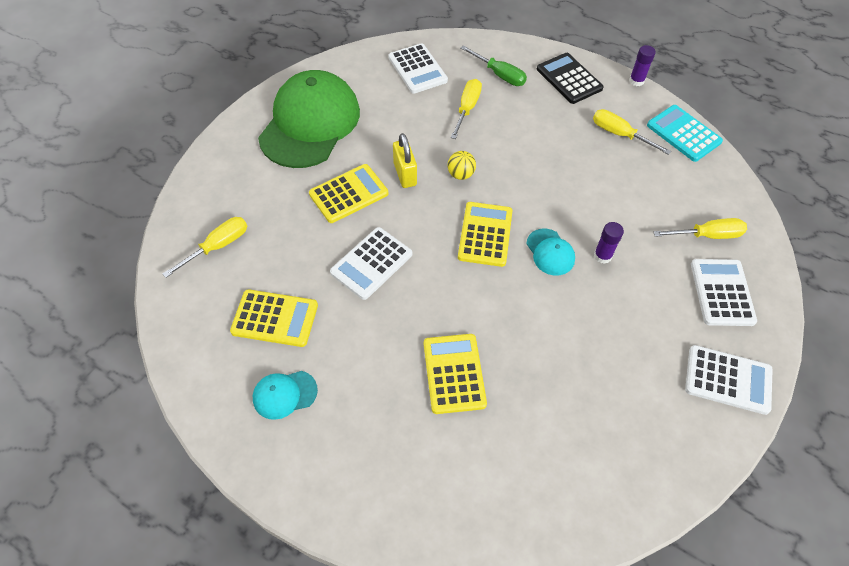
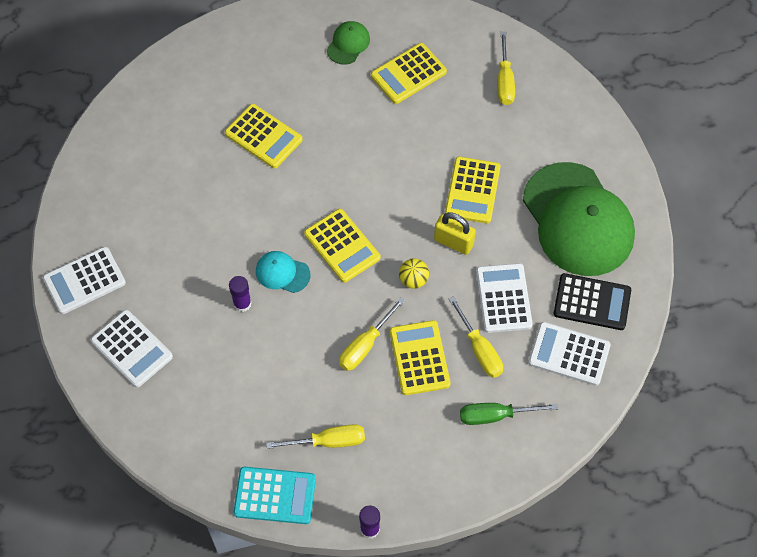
camera: 135 degrees right, 5 degrees up
(284, 394) = (348, 44): turquoise cap -> green cap
(371, 263) = (394, 157): white calculator -> white calculator (503, 298)
(510, 132) = (419, 358): none -> yellow calculator
(569, 79) = (431, 471): black calculator -> black calculator (592, 302)
(707, 235) = (177, 394): yellow screwdriver -> yellow screwdriver (365, 345)

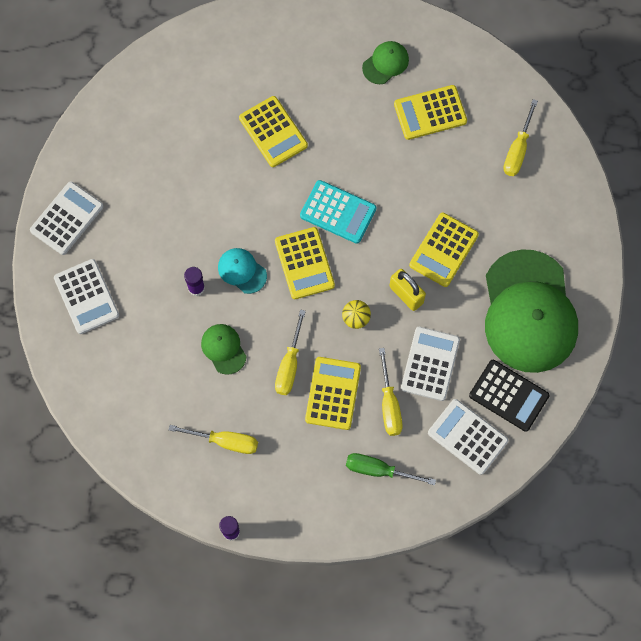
camera: 20 degrees right, 10 degrees up
(84, 281) = (67, 218): white calculator -> white calculator turned 135 degrees clockwise
(275, 496) = (161, 473): turquoise calculator -> turquoise calculator (338, 212)
(292, 352) = (223, 349): none -> green cap
(365, 345) = (289, 365): yellow screwdriver -> yellow screwdriver turned 45 degrees counterclockwise

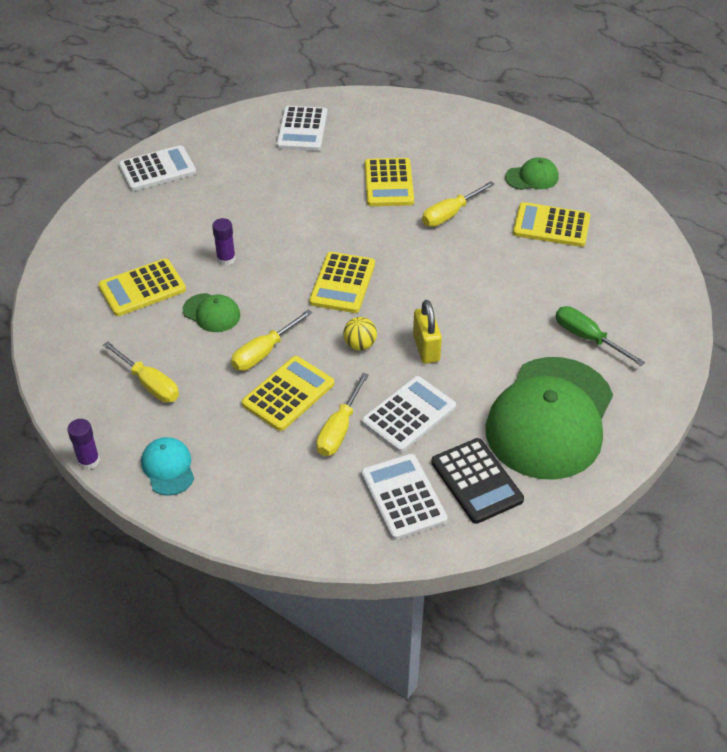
camera: 30 degrees right, 25 degrees down
(86, 297) = (124, 225): white calculator -> white calculator (302, 129)
(223, 349) = (211, 313): green cap -> green cap turned 120 degrees clockwise
(242, 271) = (278, 264): turquoise cap -> turquoise cap (168, 468)
(338, 212) = (405, 260): turquoise calculator -> none
(378, 470) = (283, 481): green screwdriver -> green screwdriver (587, 338)
(443, 250) = (491, 330): yellow calculator -> yellow calculator (142, 288)
(517, 150) = (624, 285): yellow screwdriver -> yellow screwdriver (450, 214)

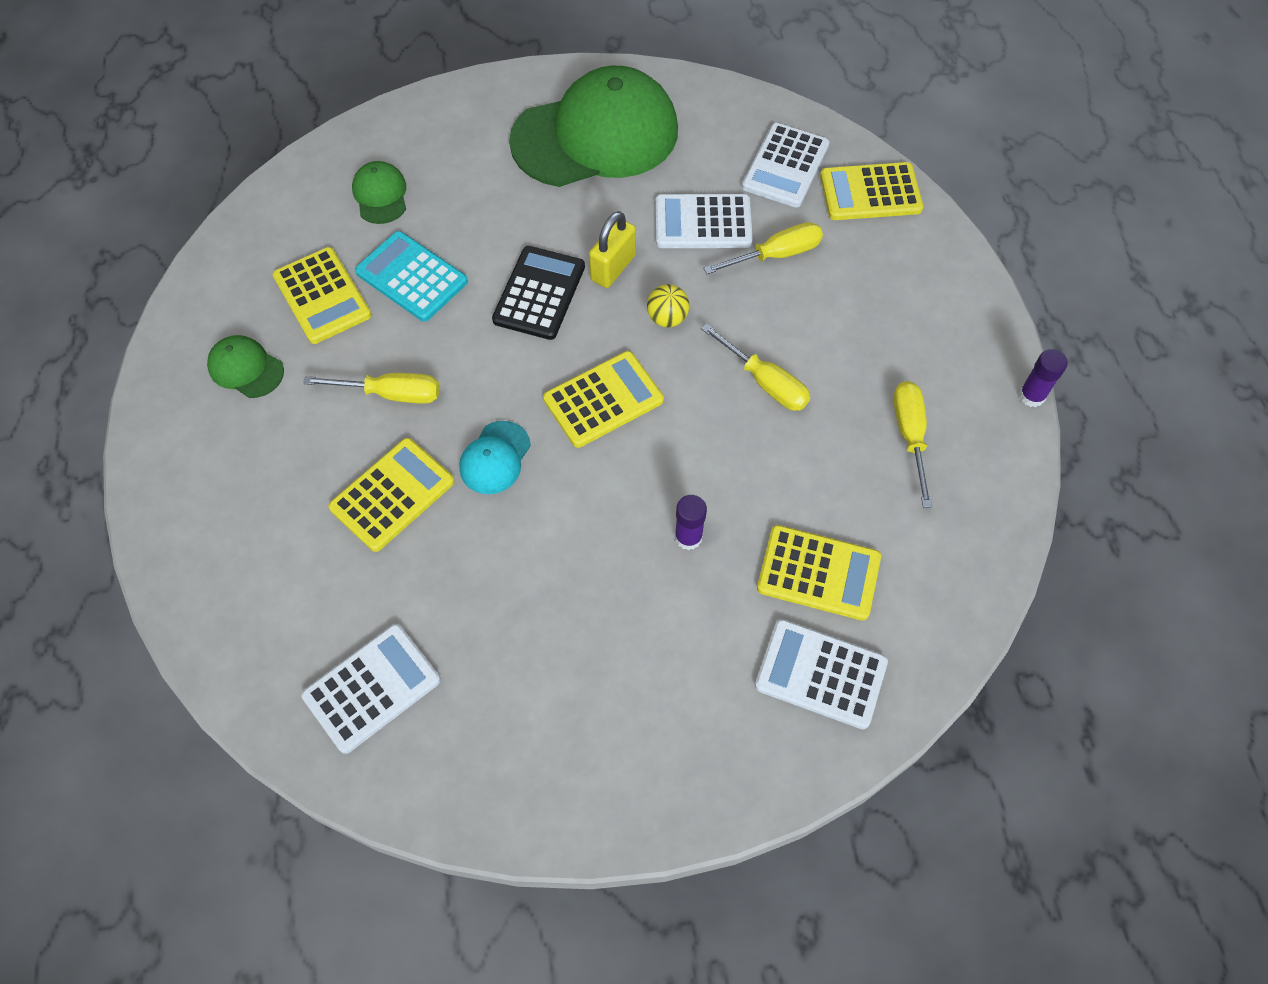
camera: 135 degrees left, 15 degrees up
(157, 169) = (627, 782): white calculator -> white calculator (820, 674)
(168, 468) = (961, 333): turquoise cap -> turquoise cap (495, 458)
(211, 313) = (772, 473): green cap -> green cap (380, 195)
(264, 352) = (765, 382): yellow screwdriver -> yellow screwdriver turned 45 degrees clockwise
(288, 394) = (786, 321): yellow calculator -> yellow calculator (870, 192)
(476, 481) = (715, 136): black calculator -> black calculator (539, 293)
(524, 264) = (412, 277): none -> turquoise calculator
(587, 338) = (468, 170): green screwdriver -> none

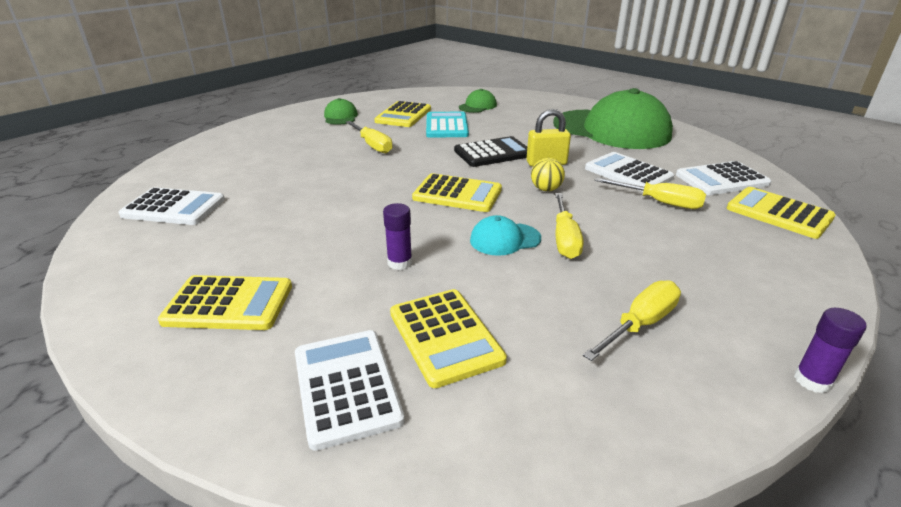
camera: 50 degrees right, 30 degrees down
(392, 495) = (311, 167): yellow calculator -> yellow calculator (229, 304)
(495, 458) = (371, 181): turquoise cap -> turquoise cap (505, 239)

